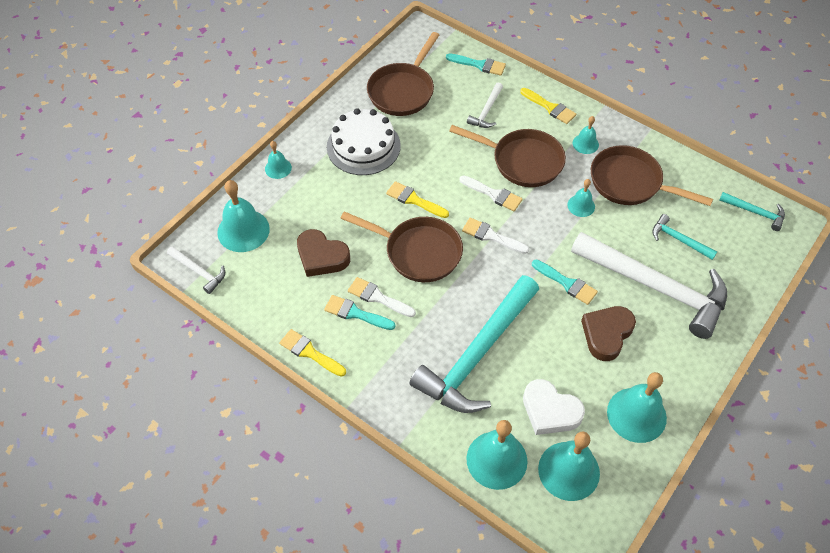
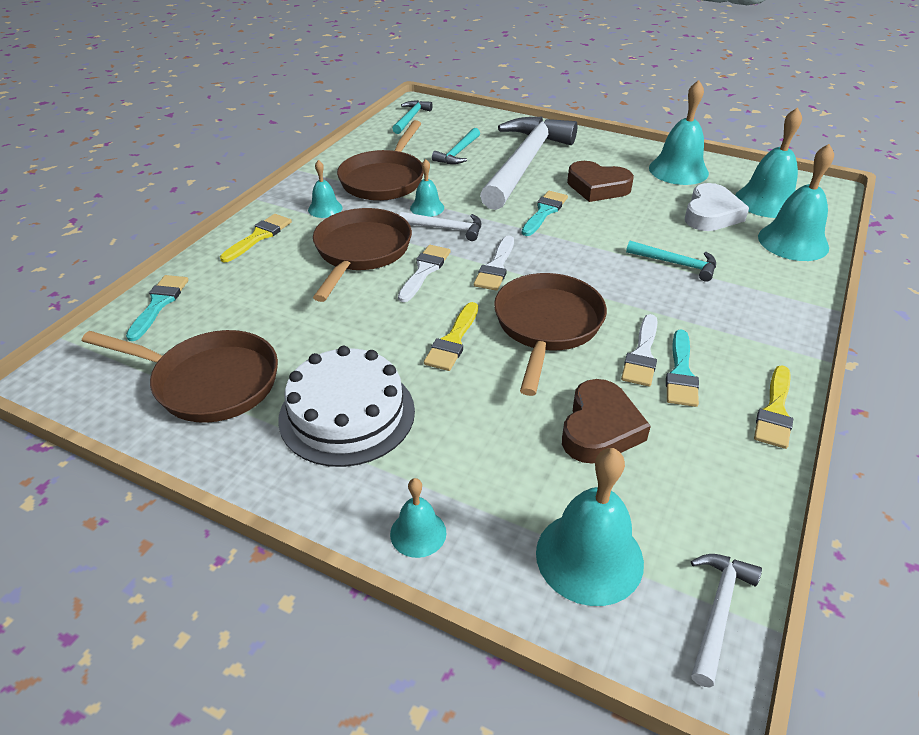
camera: 100 degrees left, 15 degrees down
(477, 355) = (676, 264): turquoise hammer -> turquoise hammer, size x0.43
(486, 111) = (264, 288): white hammer -> white hammer (446, 228)

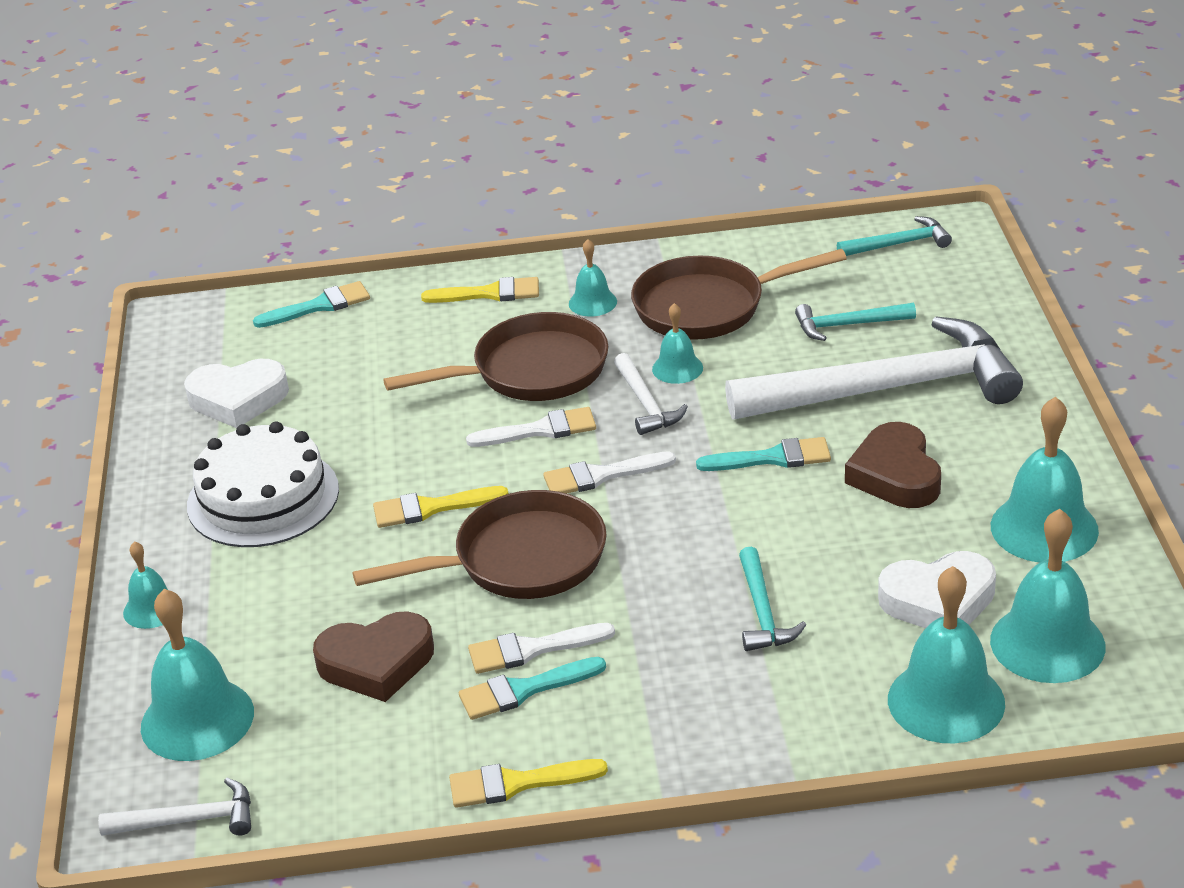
camera: 60 degrees right, 5 degrees down
(209, 382) = (238, 399): brown pan -> white heart

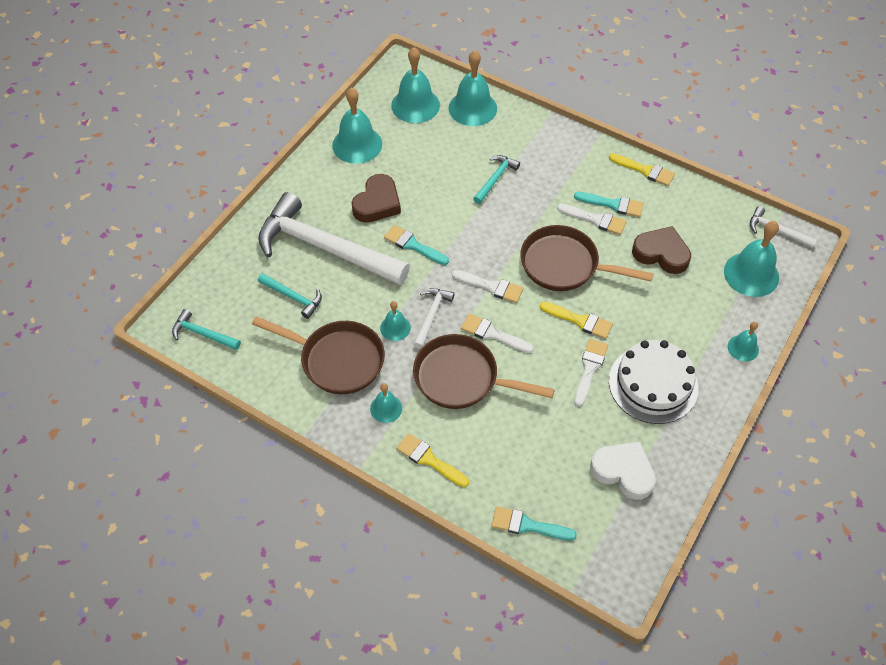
camera: 145 degrees left, 20 degrees up
(368, 466) = (589, 368): none -> white brush
(938, 601) = (430, 142): white heart -> none

